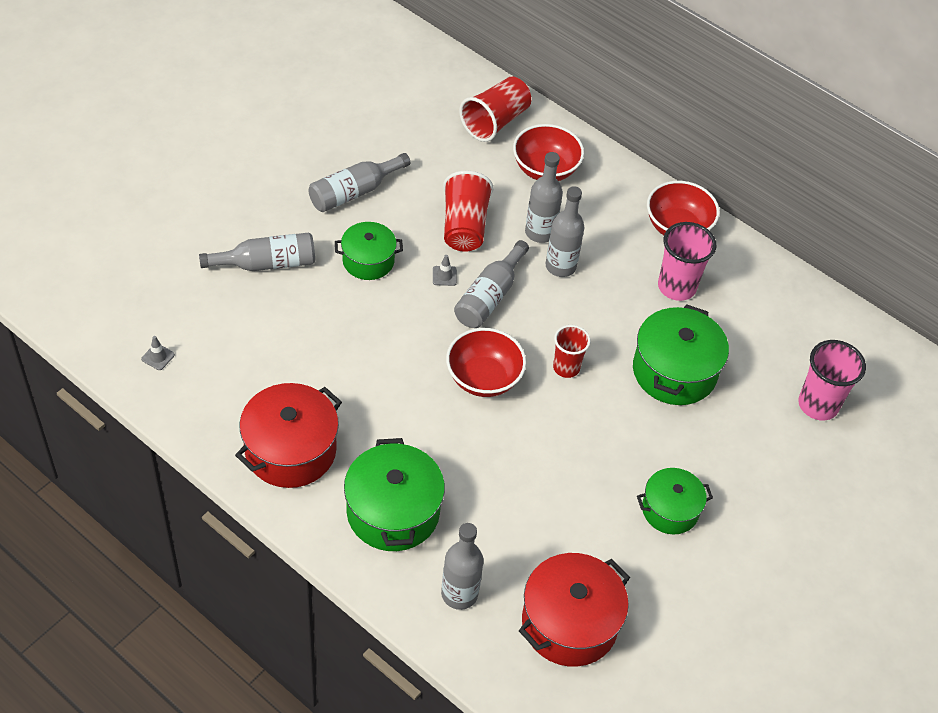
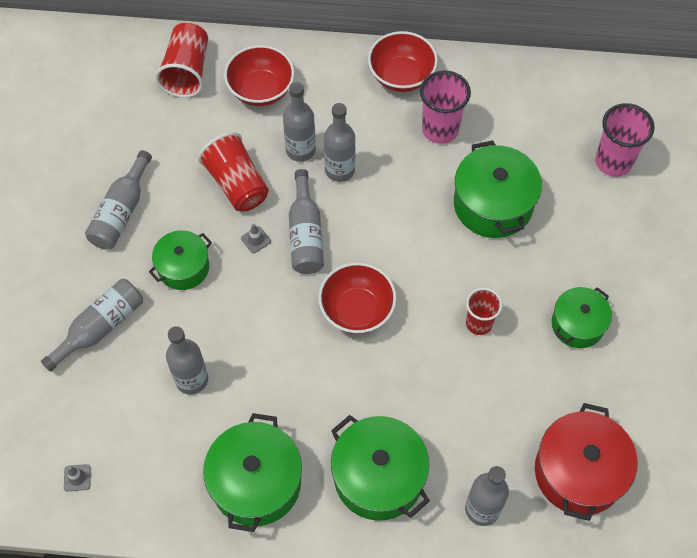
camera: 30 degrees left, 10 degrees up
(290, 450) = (256, 482): red pot -> green pot
(304, 344) = (191, 379): none -> grey bottle
(566, 367) = (412, 257): red cup -> red cup (479, 323)

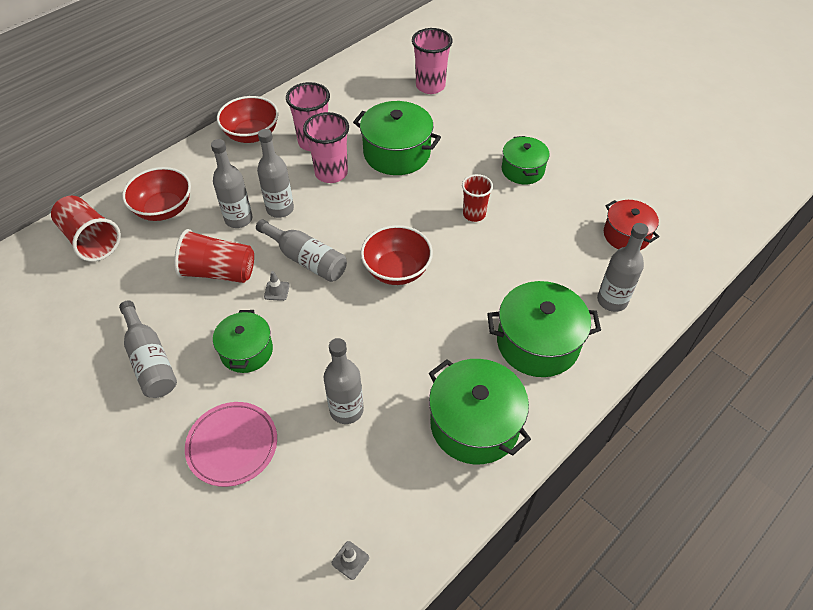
camera: 50 degrees left, 10 degrees down
(100, 327) = (232, 445): grey bottle -> pink plate
(417, 173) = (331, 173): none -> pink cup
(578, 472) = (626, 235): red pot -> red pot, size x0.63

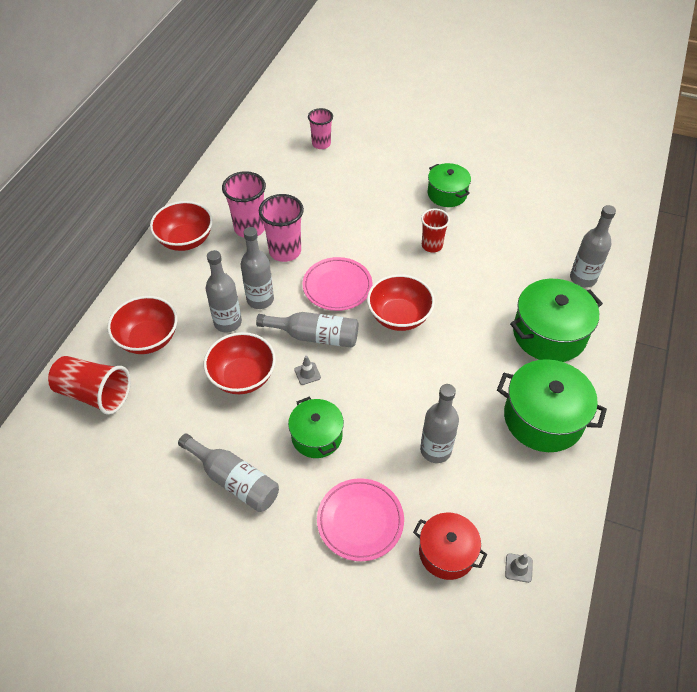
camera: 25 degrees left, 0 degrees up
(219, 272) = (242, 377): red cup -> red bowl
(357, 221) = (337, 286): none -> pink plate
(397, 153) = (331, 214): green pot -> none
(430, 86) = (321, 144): pink cup -> pink cup, size x0.66
(626, 235) = (561, 221): red pot -> red pot (447, 552)

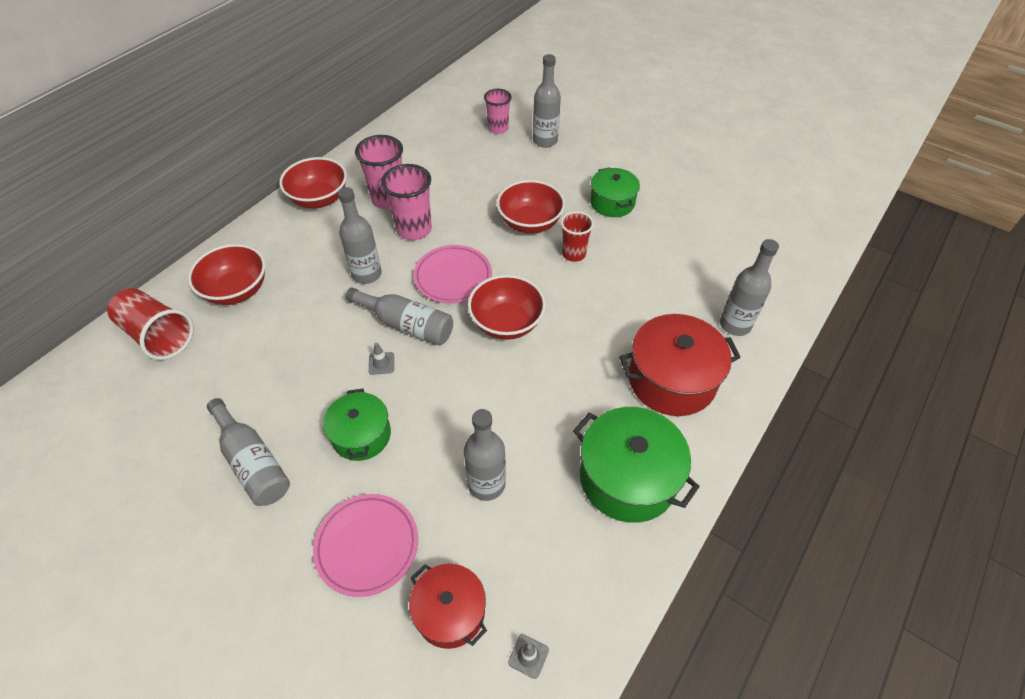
camera: 15 degrees right, 0 degrees up
(228, 322) = (323, 291): grey bottle -> grey bottle (545, 141)
(242, 377) = (312, 351): red bowl -> red bowl (530, 223)
(549, 334) = (671, 380): green pot -> red pot

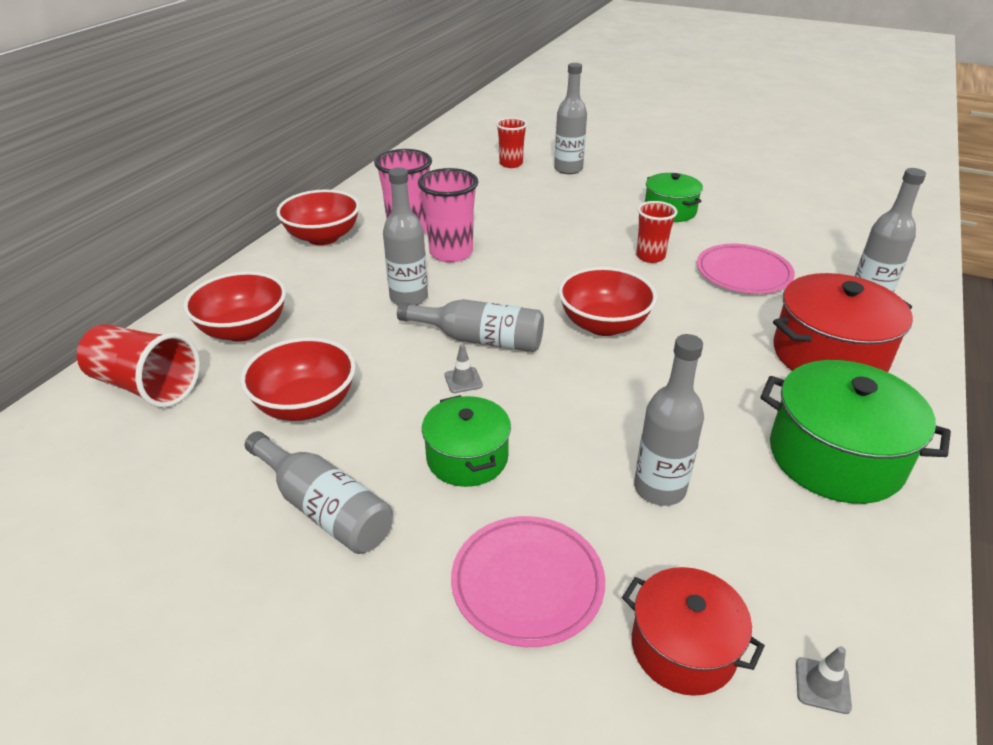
camera: 10 degrees left, 15 degrees down
(453, 277) = (517, 290): pink plate -> pink plate (743, 273)
(498, 128) = (511, 164): pink cup -> red cup
(530, 223) = (586, 235): red bowl -> red bowl (305, 405)

